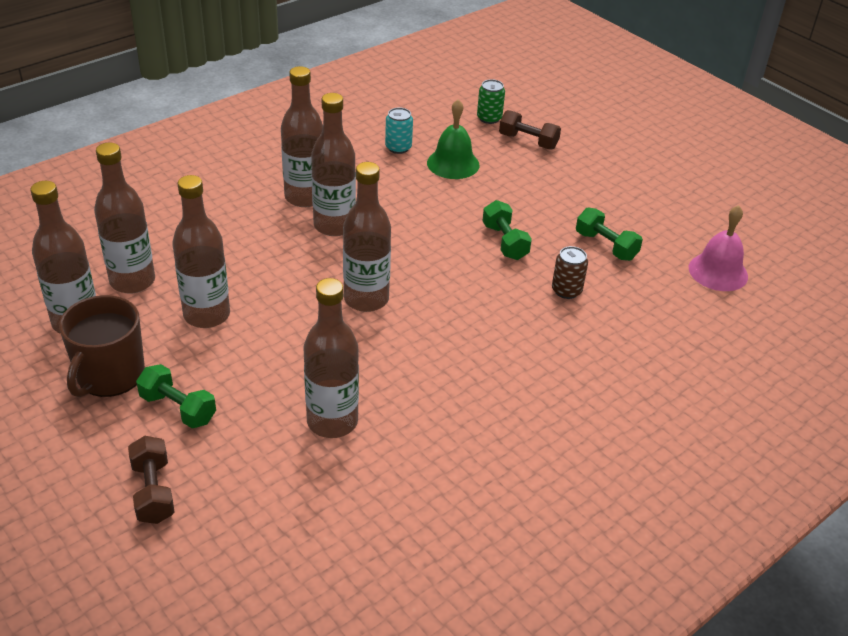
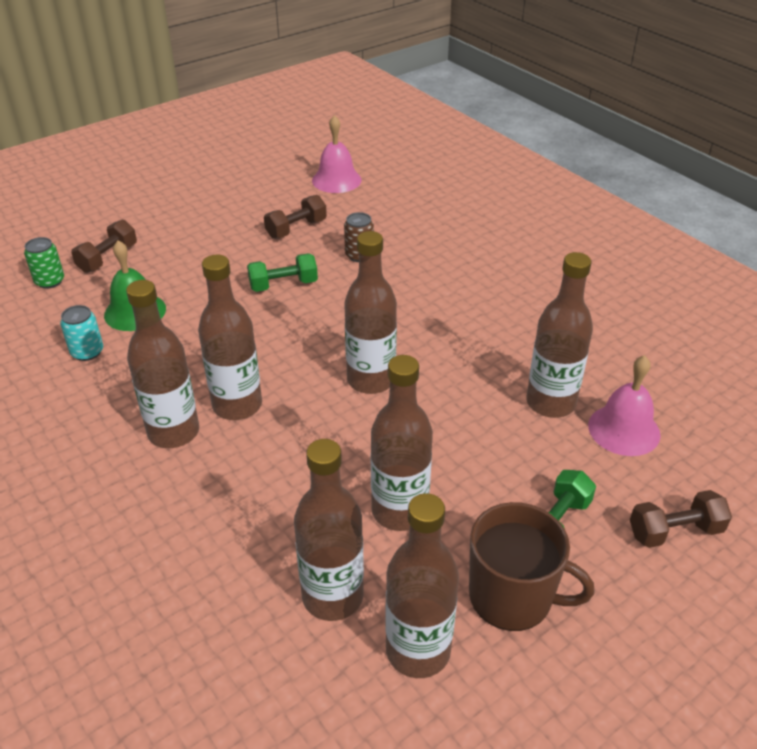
camera: 85 degrees left, 0 degrees up
(290, 475) = (624, 429): none -> pink bell
(606, 246) = (296, 229): green dumbbell -> brown dumbbell

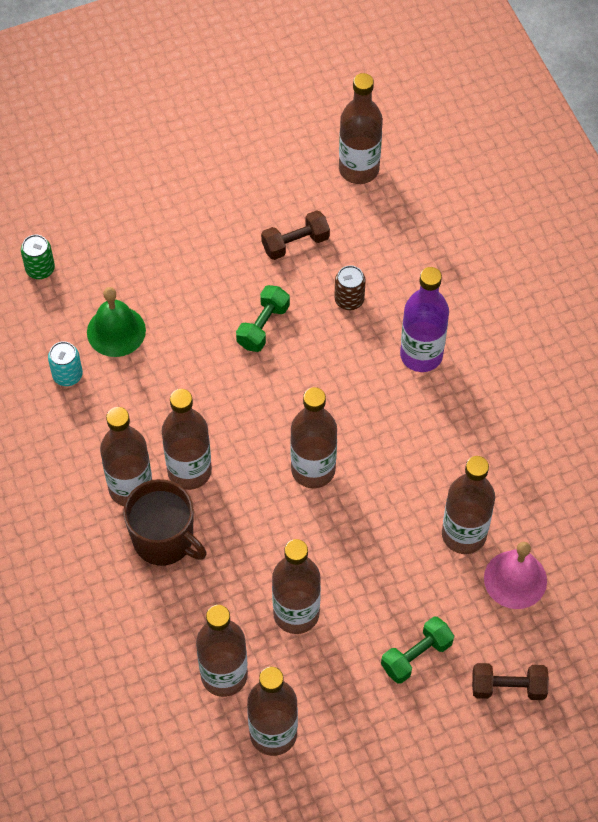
camera: 15 degrees right, 20 degrees up
(108, 258) = (98, 247): brown dumbbell -> none
(283, 285) = (263, 326): green dumbbell -> green dumbbell turned 60 degrees counterclockwise
(336, 180) = (359, 169): pink bell -> brown bottle
(442, 280) = (421, 355): none -> purple bottle
(513, 596) = (357, 709): brown mug -> brown mug (164, 539)

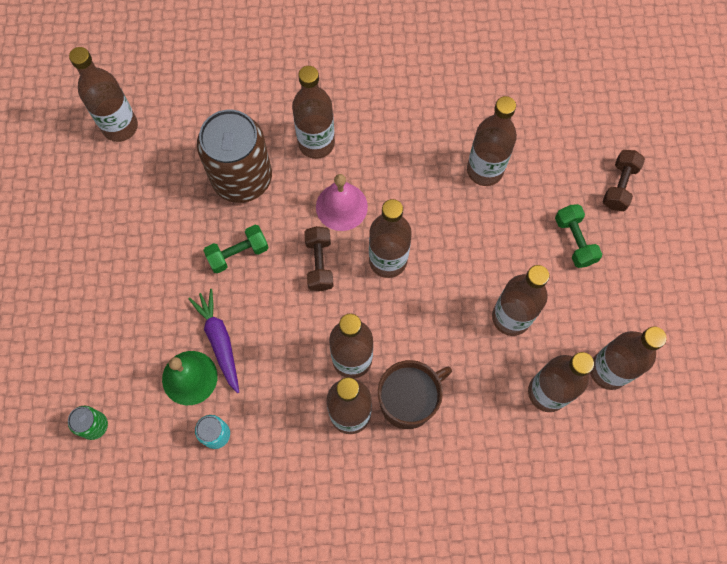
camera: 70 degrees left, 10 degrees up
(163, 343) = (219, 341): none -> purple carrot
(263, 326) = (238, 253): green dumbbell -> green dumbbell turned 75 degrees counterclockwise
(295, 243) = (169, 200): brown dumbbell -> brown dumbbell (319, 263)
(349, 300) = (242, 178): brown can -> brown can, size x2.34
(421, 355) = (316, 143): purple bottle -> brown bottle
(515, 579) = (534, 148): pink bell -> pink bell (341, 206)

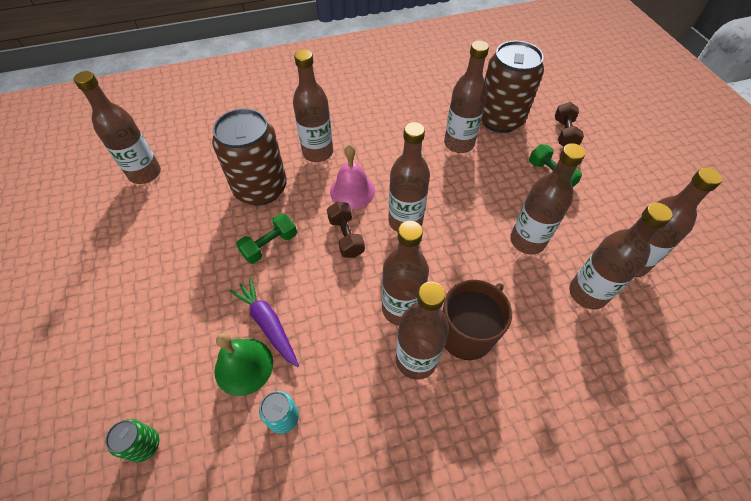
camera: 15 degrees left, 15 degrees down
(549, 145) = (500, 119): none -> brown can

